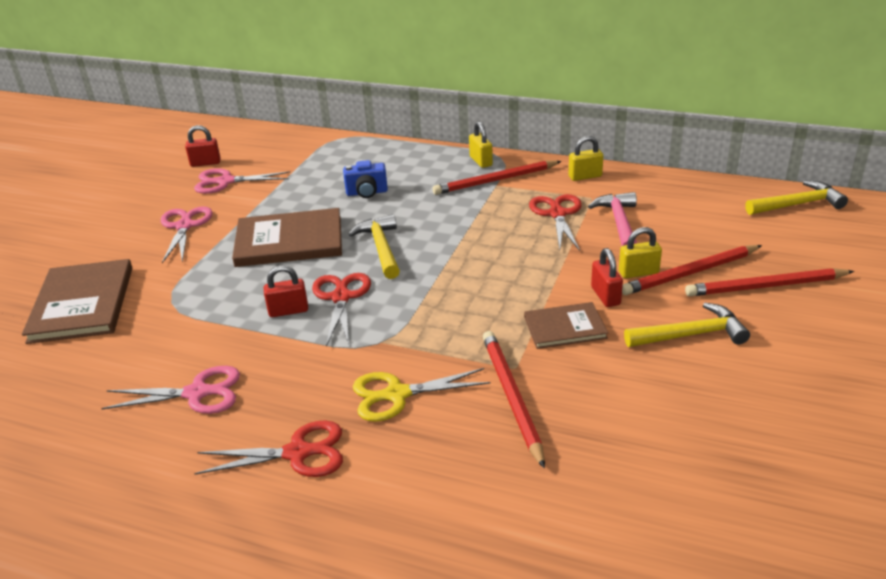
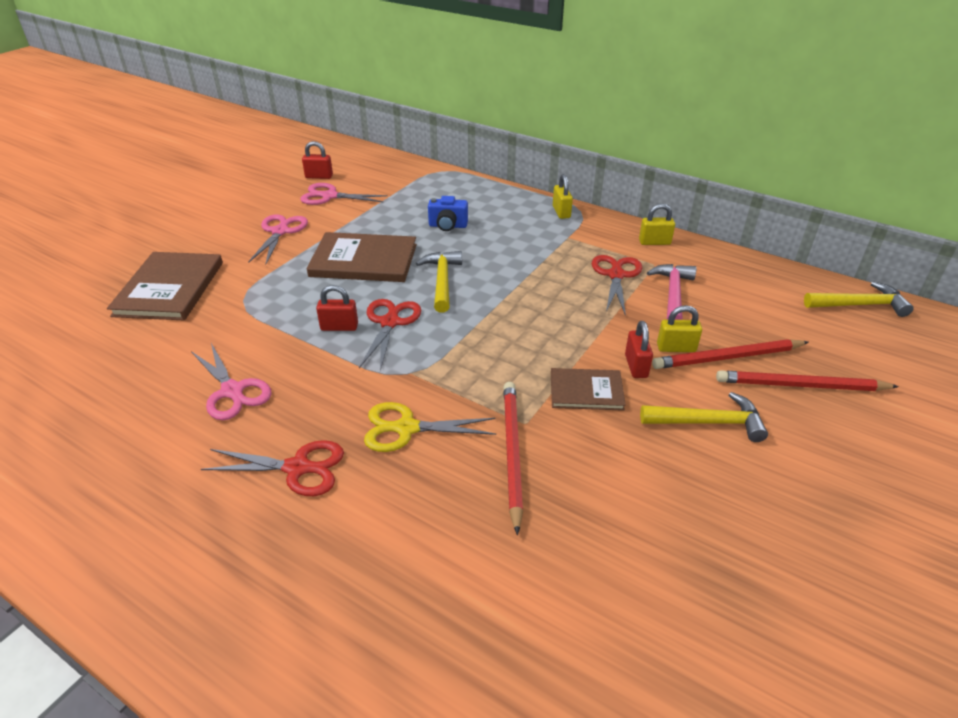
camera: 10 degrees right, 5 degrees up
(197, 393) = (232, 391): pink scissors -> pink scissors turned 45 degrees clockwise
(495, 181) = (568, 233): red pencil -> none

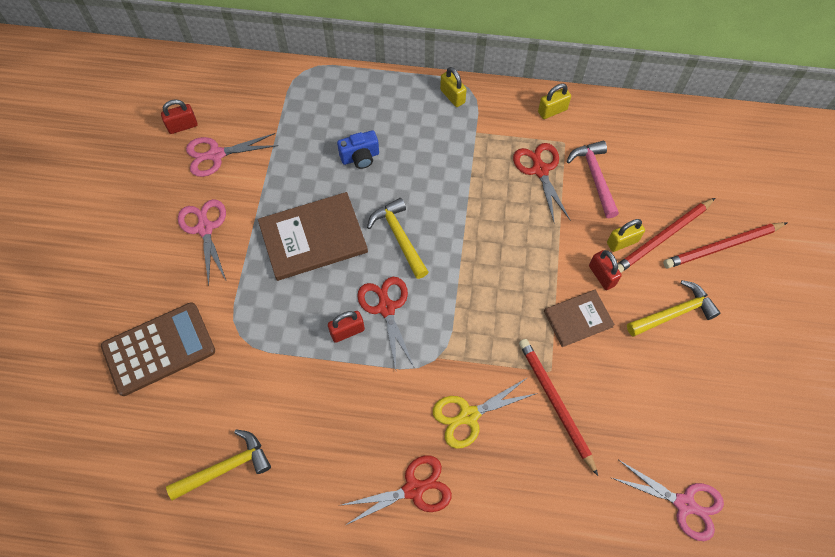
camera: 25 degrees left, 25 degrees up
(170, 288) = (159, 349): brown book -> brown calculator
(232, 391) = (309, 440): pink scissors -> pink scissors (684, 504)
(859, 305) = (736, 133): yellow hammer -> yellow hammer (225, 467)

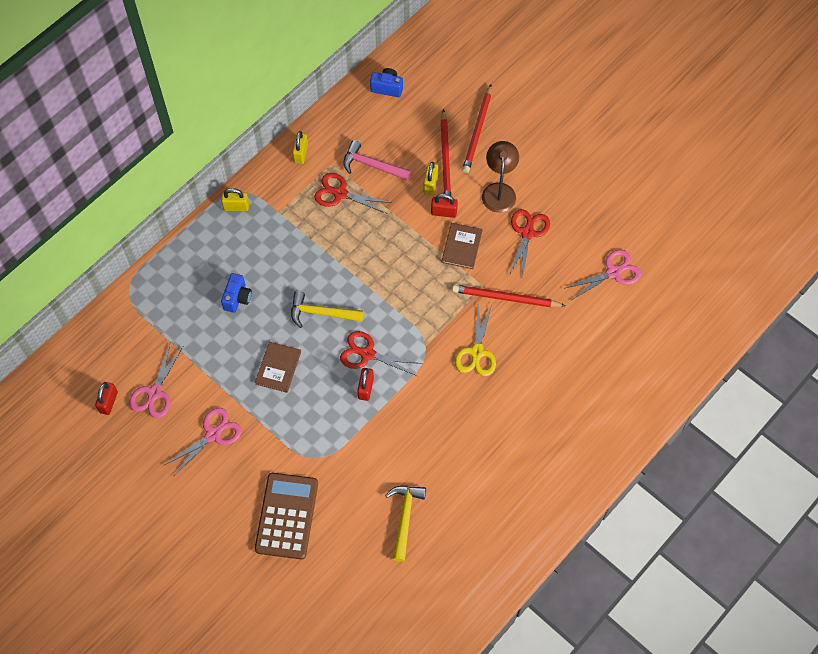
camera: 55 degrees left, 0 degrees up
(205, 228) = (213, 434): pink scissors -> pink scissors turned 120 degrees clockwise
(313, 238) = (278, 368): brown book -> brown book, size x0.58
(413, 489) = (499, 414): red scissors -> red scissors (527, 233)
(674, 313) = (499, 191): yellow hammer -> brown lamp
(690, 135) = (387, 88): none -> blue camera

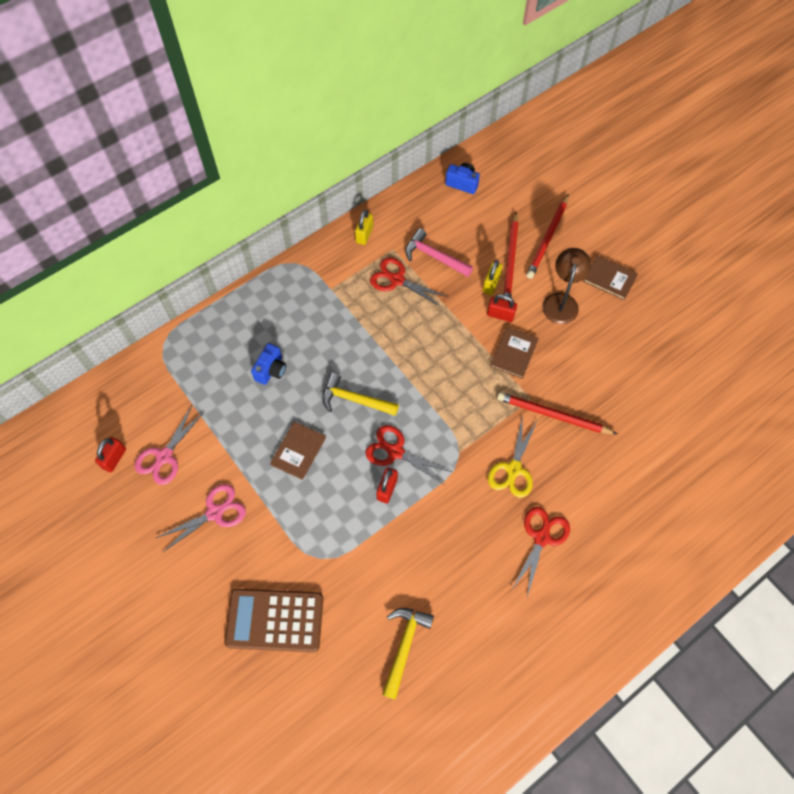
camera: 10 degrees right, 0 degrees up
(236, 207) = (289, 277): yellow padlock -> none
(287, 516) = (275, 620): brown calculator -> brown calculator turned 105 degrees counterclockwise
(527, 233) = (585, 349): red scissors -> red scissors (541, 537)
(541, 161) = (609, 278): none -> brown book
(613, 272) = (673, 406): pink scissors -> none

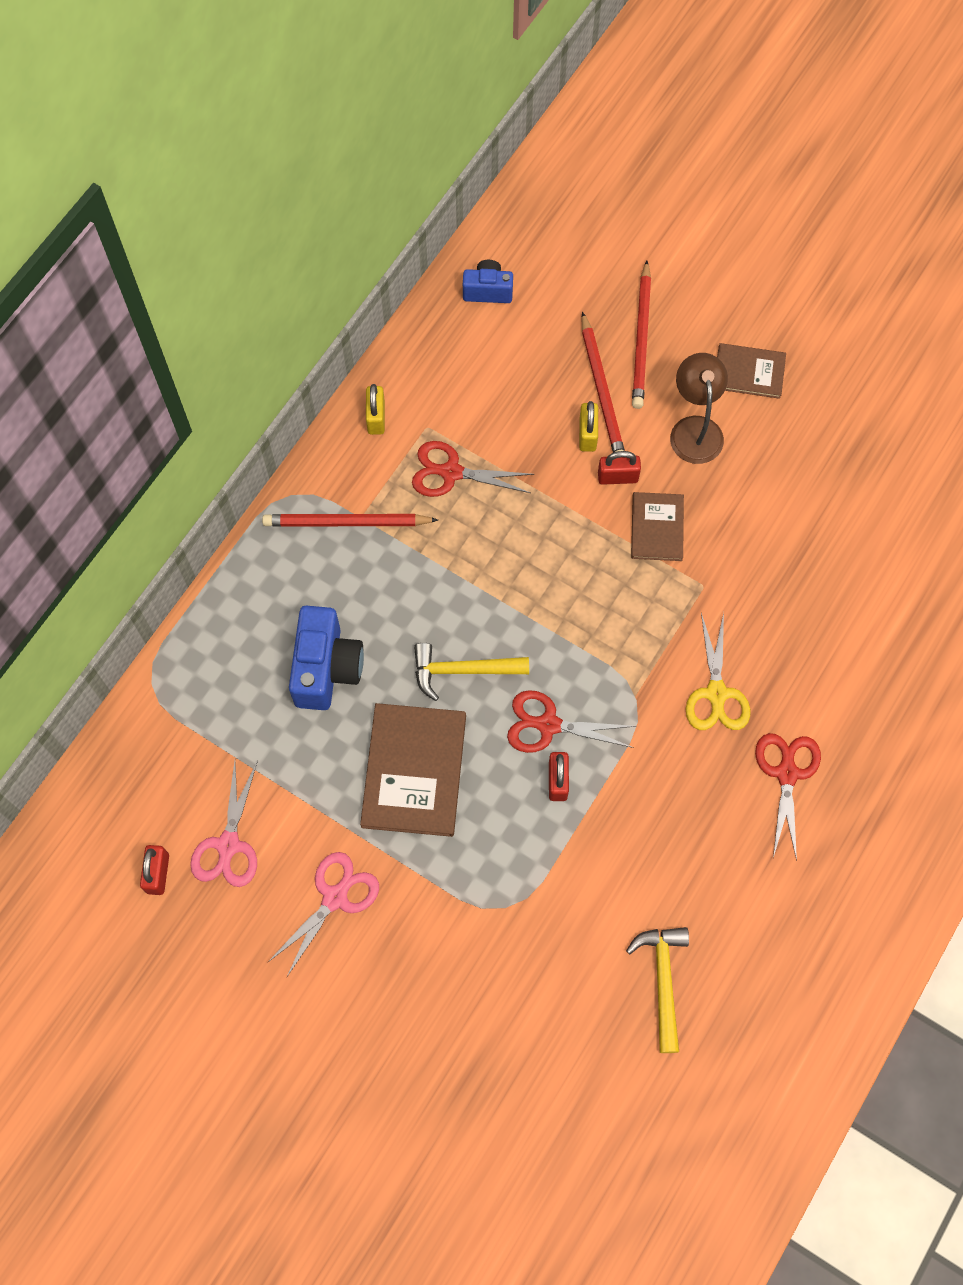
camera: 20 degrees left, 5 degrees up
(271, 370) = (326, 668): blue camera -> blue camera, size x1.70
(275, 620) = (479, 1010): brown calculator -> none
(298, 451) = (414, 771): brown book -> brown book, size x1.71
(434, 256) = (490, 419): pink hammer -> none
(553, 415) = (741, 599): red pencil -> red pencil (346, 523)

